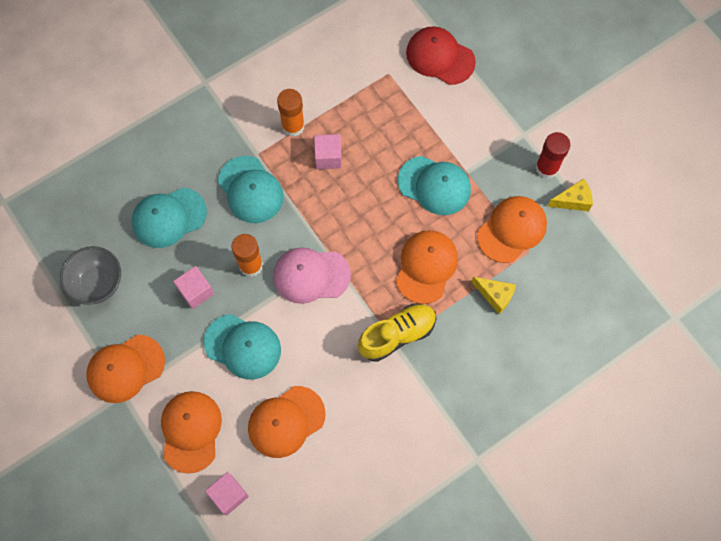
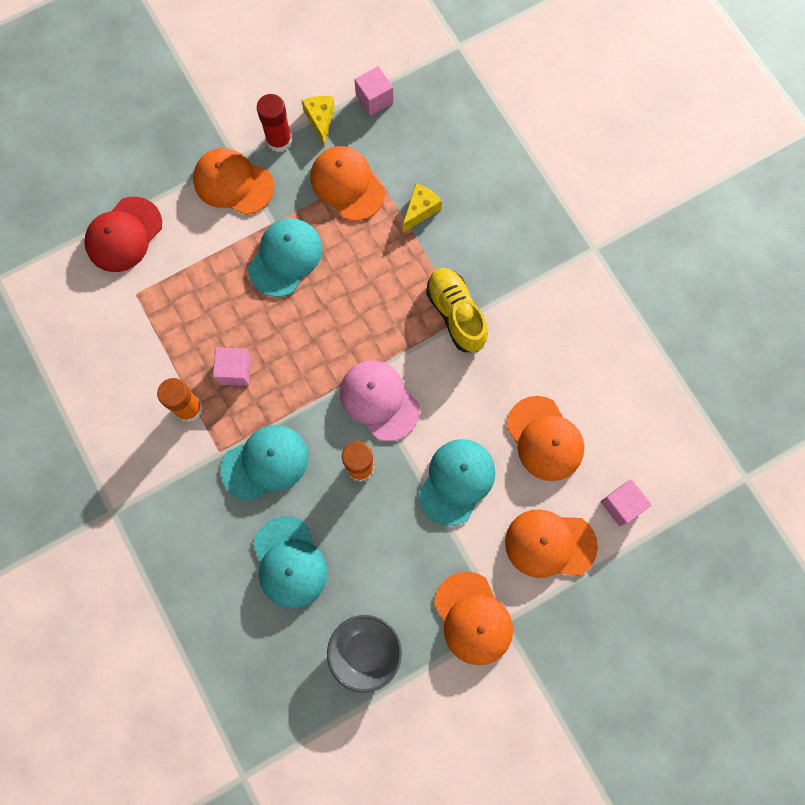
camera: 85 degrees left, 5 degrees up
(196, 291) = (386, 532): pink cube -> pink cube (374, 99)
(311, 275) = (379, 400): pink cap -> pink cap turned 135 degrees clockwise
(426, 267) = (381, 276): orange cap -> orange cap (233, 183)

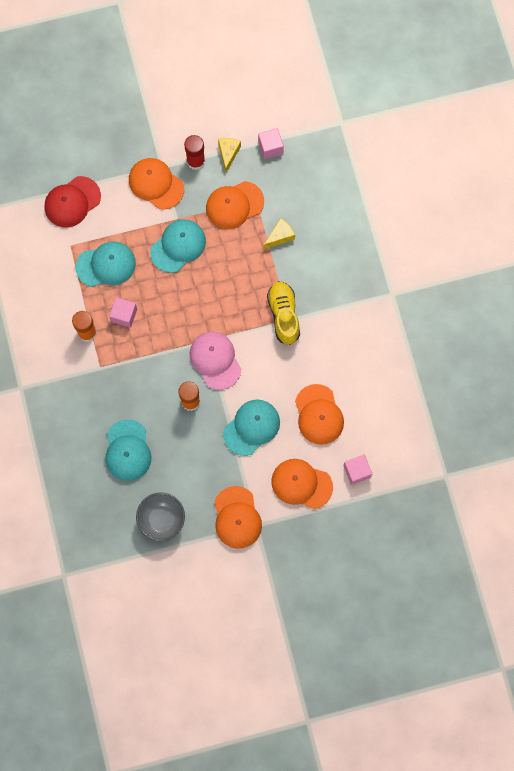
camera: 15 degrees right, 0 degrees up
(265, 463) = (128, 382): turquoise cap -> turquoise cap (106, 265)
(347, 184) = (234, 205): orange cap -> orange cap turned 90 degrees counterclockwise

